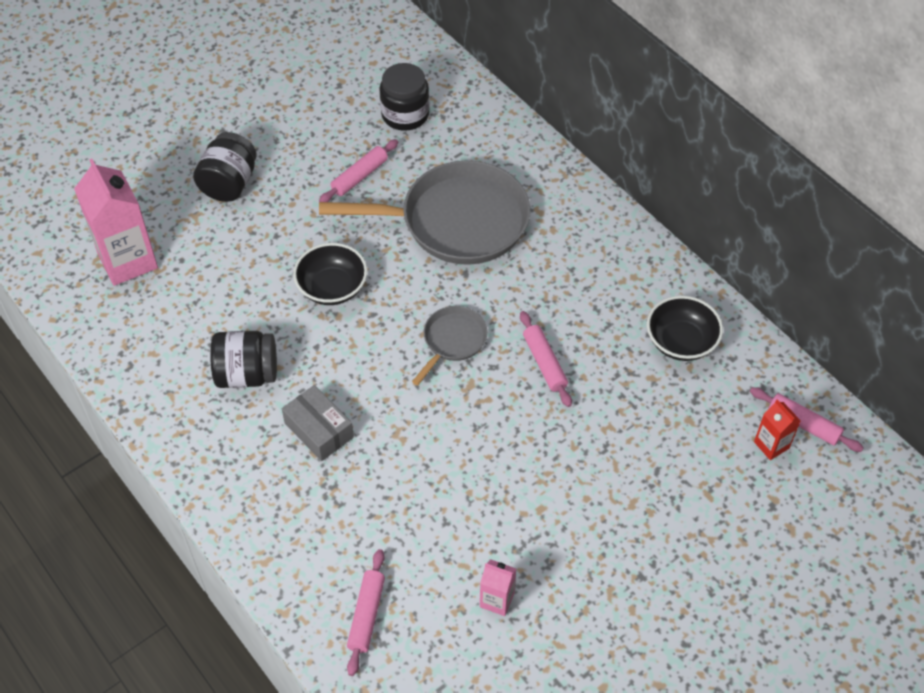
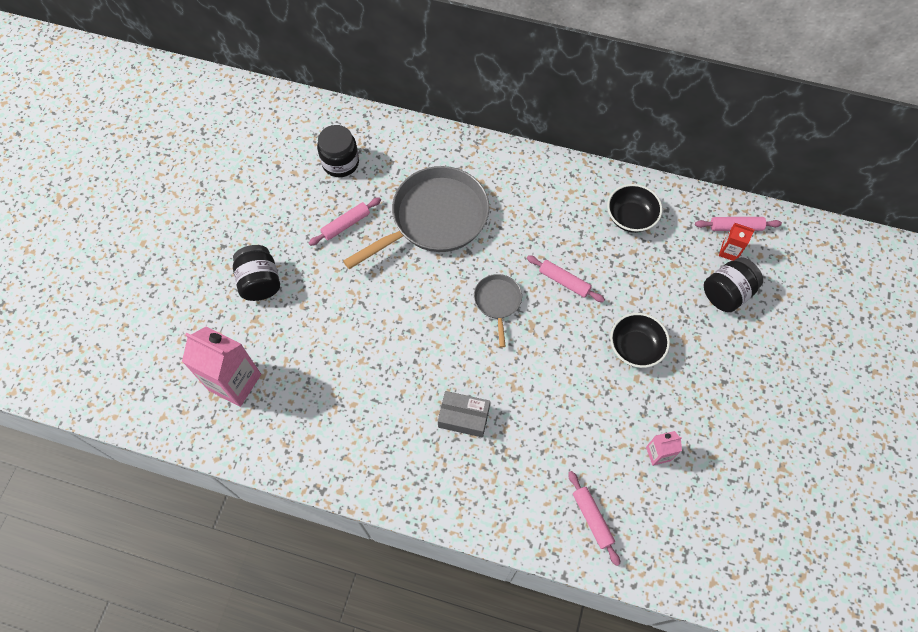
camera: 35 degrees left, 10 degrees up
(247, 374) = (385, 410): black jar -> black jar (726, 293)
(332, 288) = (392, 314): black bowl -> black bowl (635, 347)
(359, 176) = (346, 224): pink rolling pin -> pink rolling pin turned 45 degrees clockwise

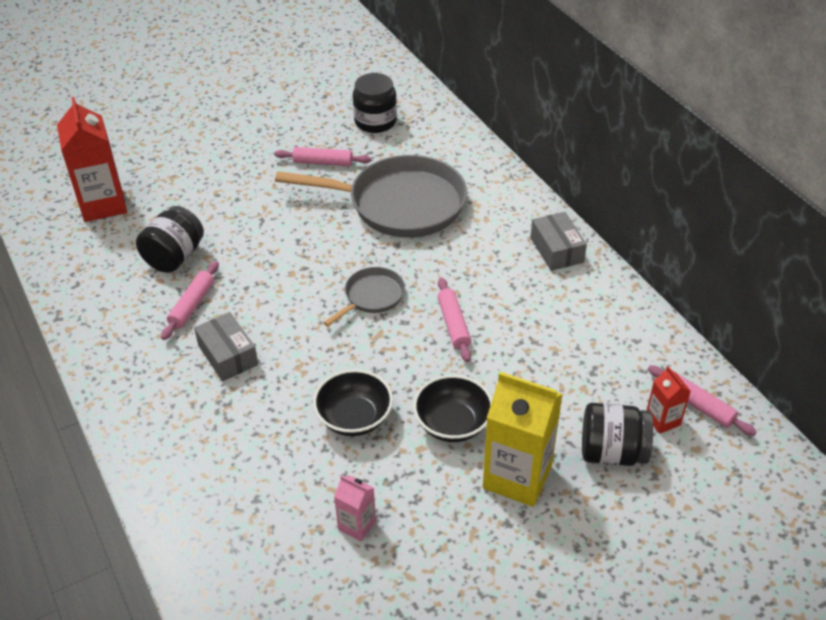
camera: 45 degrees right, 20 degrees down
(235, 382) = (103, 205): pink carton -> red carton
(260, 282) = (209, 157): black jar -> black jar (174, 257)
(562, 180) = (556, 250): none -> grey box
(592, 518) = (225, 521): pink rolling pin -> pink rolling pin (192, 305)
(630, 217) = (588, 321): black bowl -> black bowl (354, 418)
(700, 350) = (517, 477): none -> yellow carton

